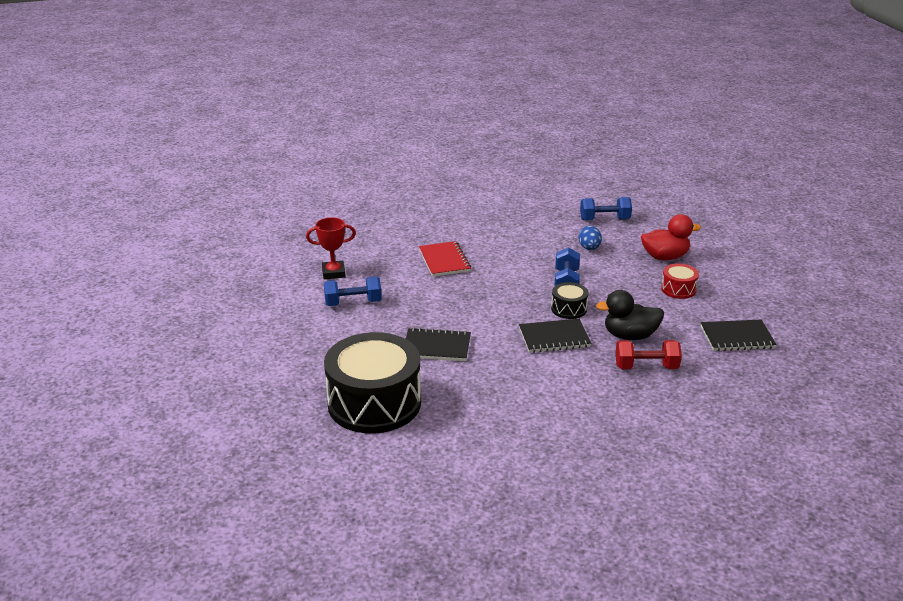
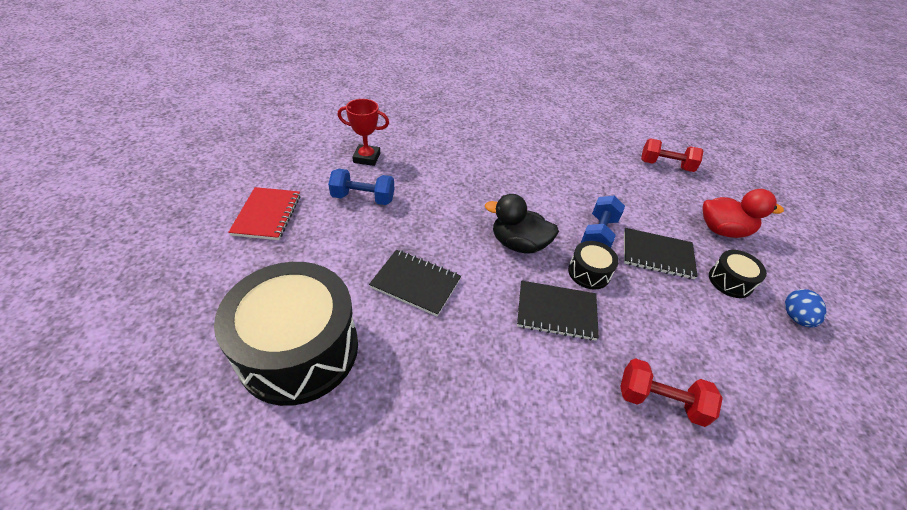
camera: 15 degrees right, 15 degrees up
(444, 261) = (480, 172): red notebook -> red notebook (267, 215)
(589, 248) = (638, 196): blue egg -> blue egg (795, 317)
(604, 219) = (666, 166): blue dumbbell -> red dumbbell
(630, 336) = (651, 338): black duck -> black duck (518, 244)
(678, 289) = (730, 281): red drum -> black drum
(737, 337) = (797, 386): black notebook -> black notebook (657, 255)

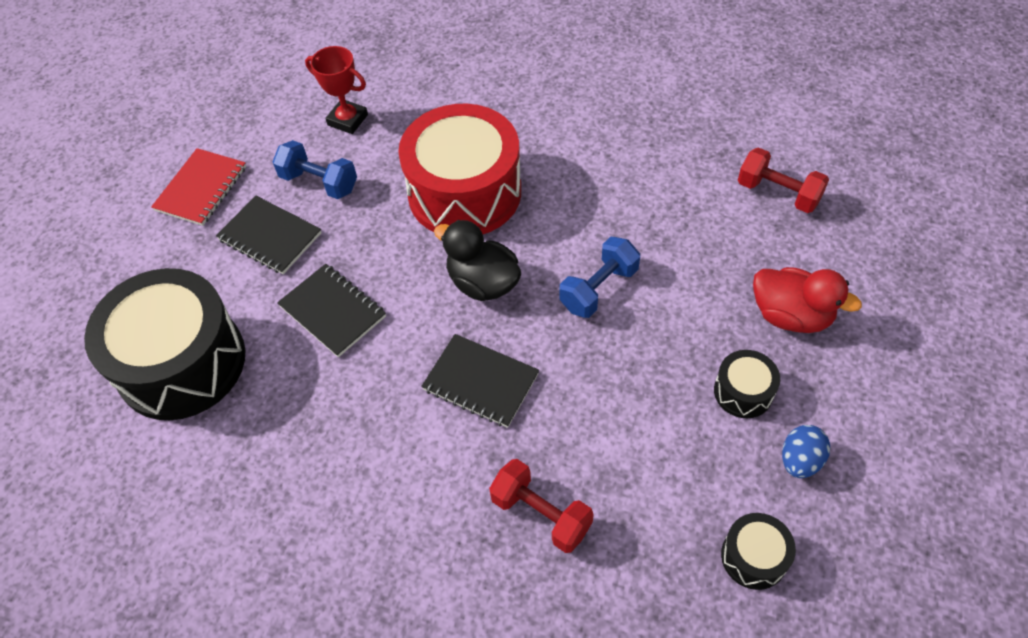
camera: 25 degrees right, 10 degrees up
(473, 190) = (464, 192): none -> red drum
(589, 272) = (552, 340): black drum -> black drum (753, 557)
(657, 255) = (663, 333): black notebook -> black notebook (270, 236)

